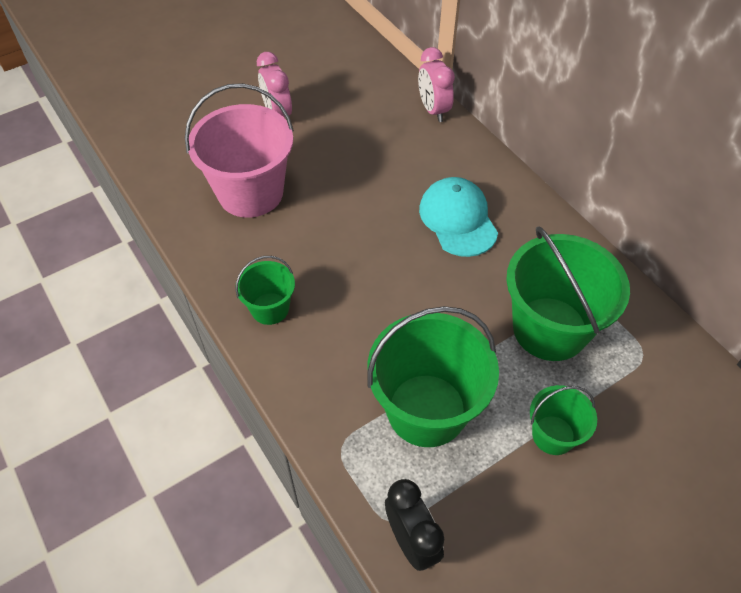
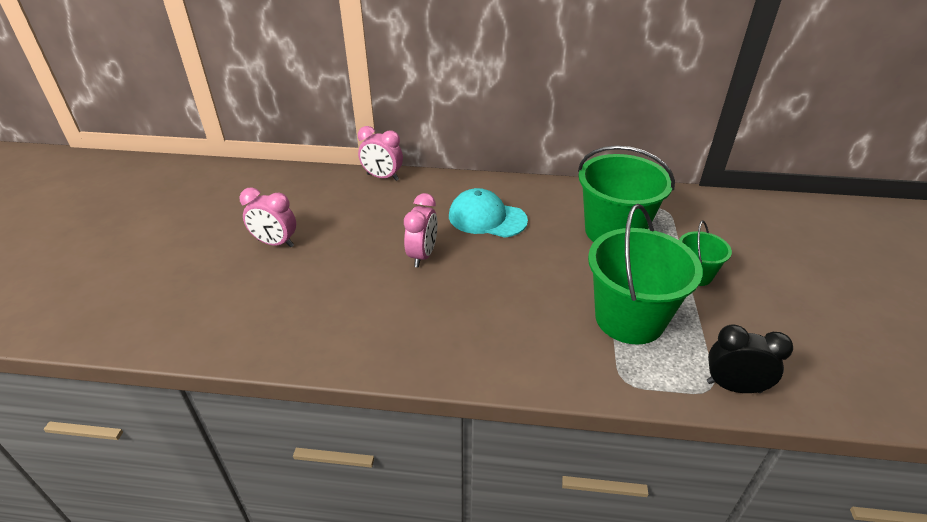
camera: 50 degrees left, 15 degrees down
(250, 193) = (330, 299): pink bucket -> none
(270, 308) = (457, 350): green bucket -> none
(358, 210) = (422, 255): none -> pink clock

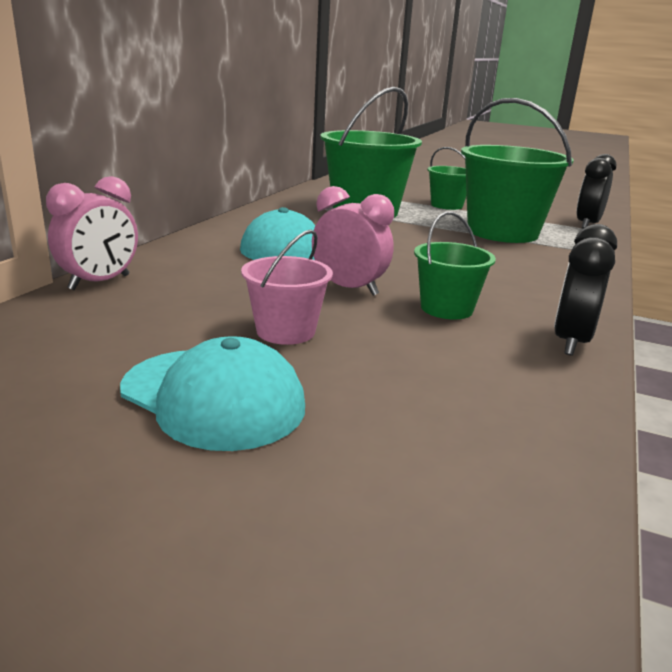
camera: 75 degrees left, 15 degrees down
(275, 243) = (213, 398): pink clock -> turquoise cap
(349, 246) = (285, 331): none -> pink bucket
(381, 360) = (571, 342): none -> black clock
(411, 300) = (446, 308): none -> green bucket

